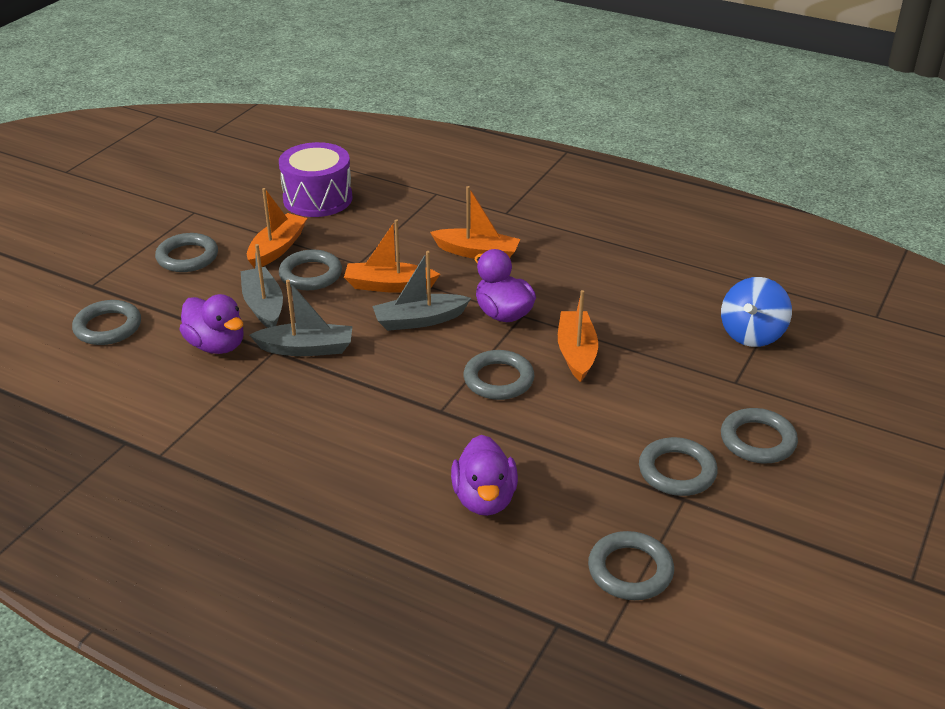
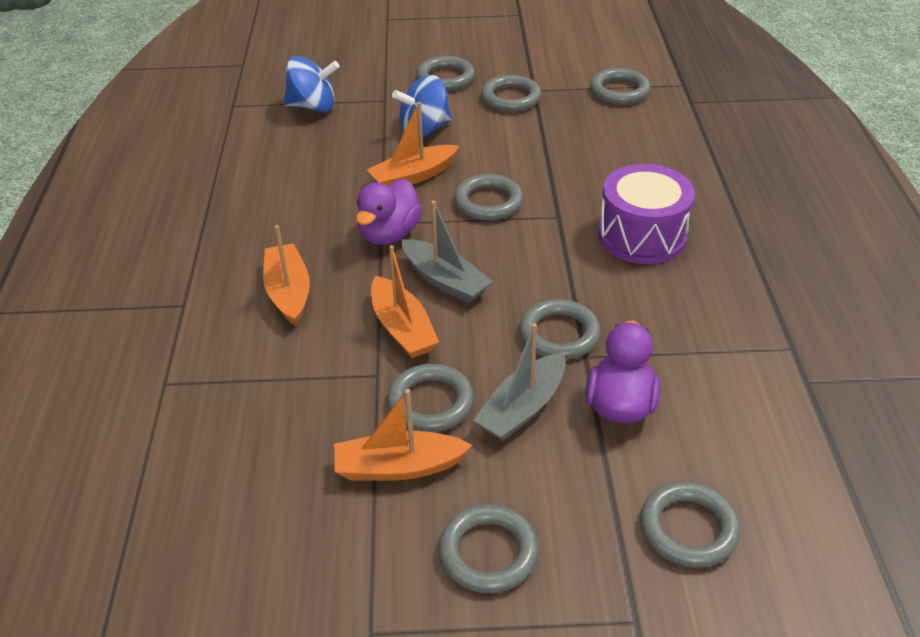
camera: 120 degrees left, 5 degrees up
(306, 348) = (559, 334): grey boat -> grey ring
(317, 199) = (244, 498): purple drum -> purple drum (642, 236)
(484, 499) = (627, 160): purple duck -> none
(654, 387) = (424, 129): none -> blue spinning top

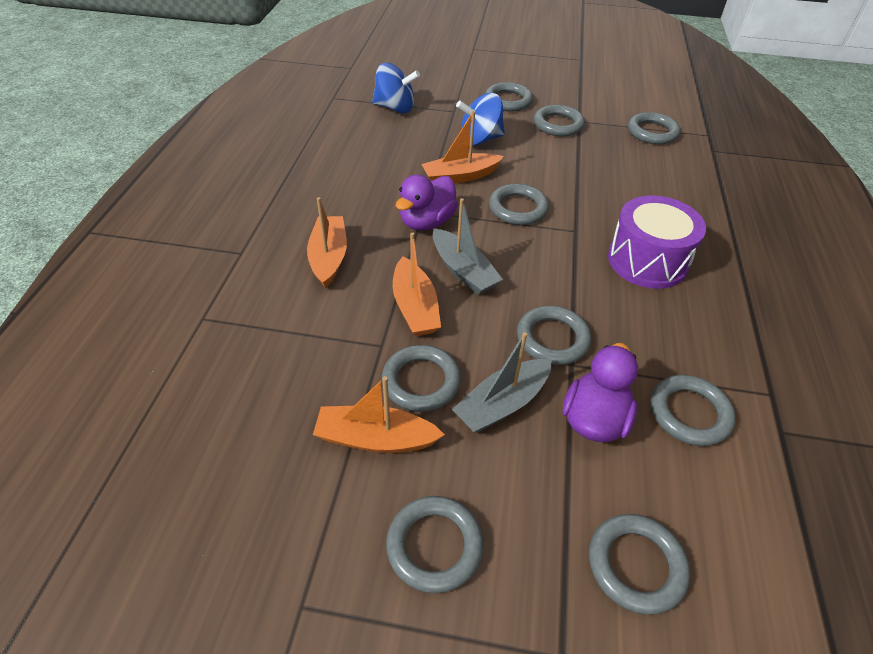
camera: 10 degrees right, 5 degrees up
(714, 381) = (689, 413): none -> grey ring

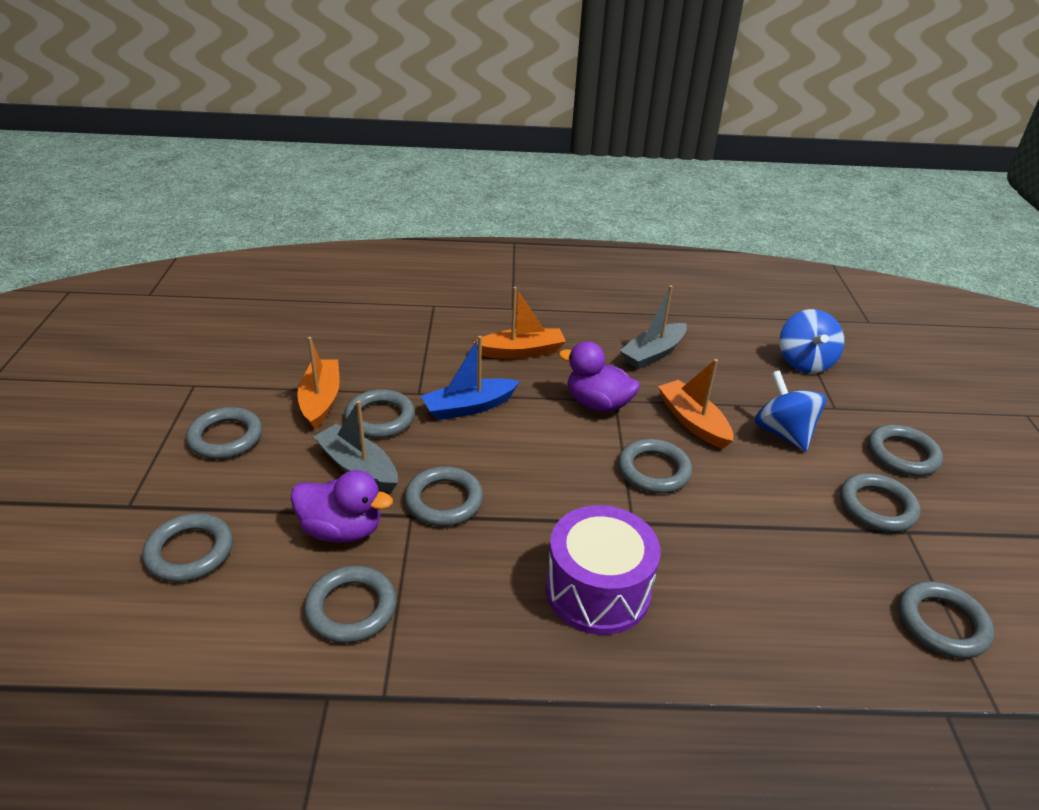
camera: 80 degrees right, 10 degrees down
(415, 307) = (469, 407): orange boat -> blue boat
(463, 271) = (529, 434): grey boat -> grey boat (653, 354)

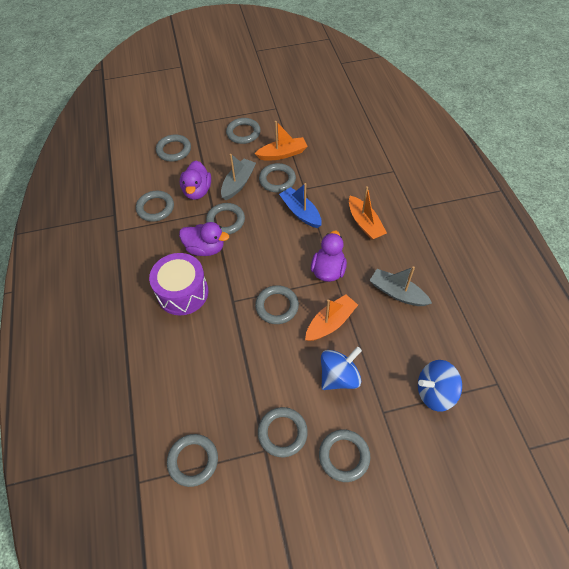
camera: 80 degrees right, 20 degrees up
(500, 540) = (205, 248): none -> purple duck

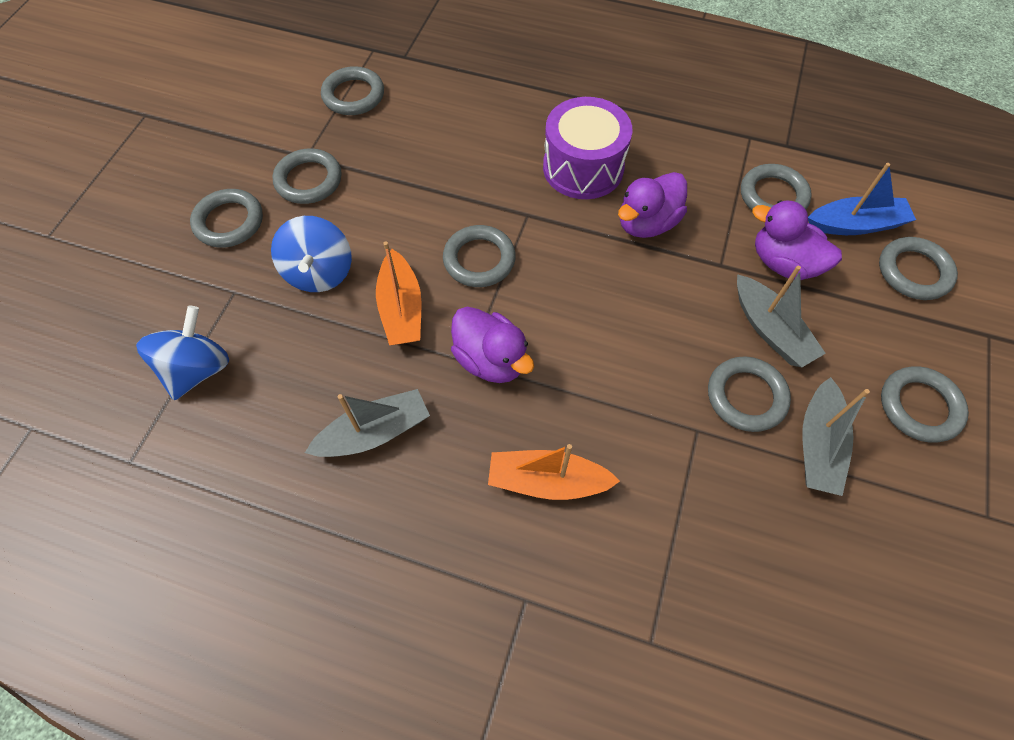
camera: 120 degrees right, 5 degrees up
(225, 221) = (689, 272): grey ring -> none
(282, 154) = (818, 445): orange boat -> grey boat
(300, 212) = (641, 390): blue boat -> blue boat (855, 225)

